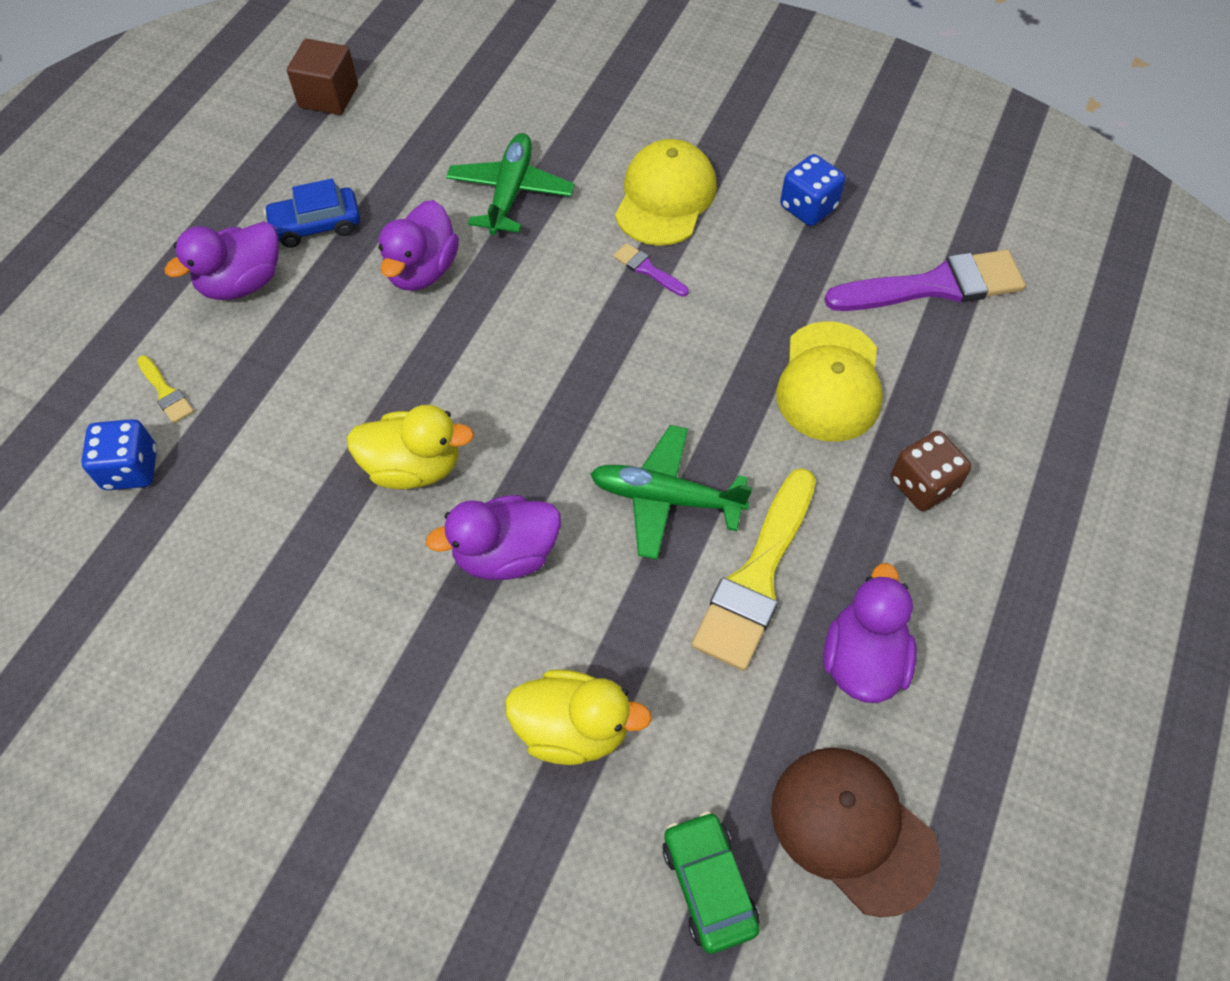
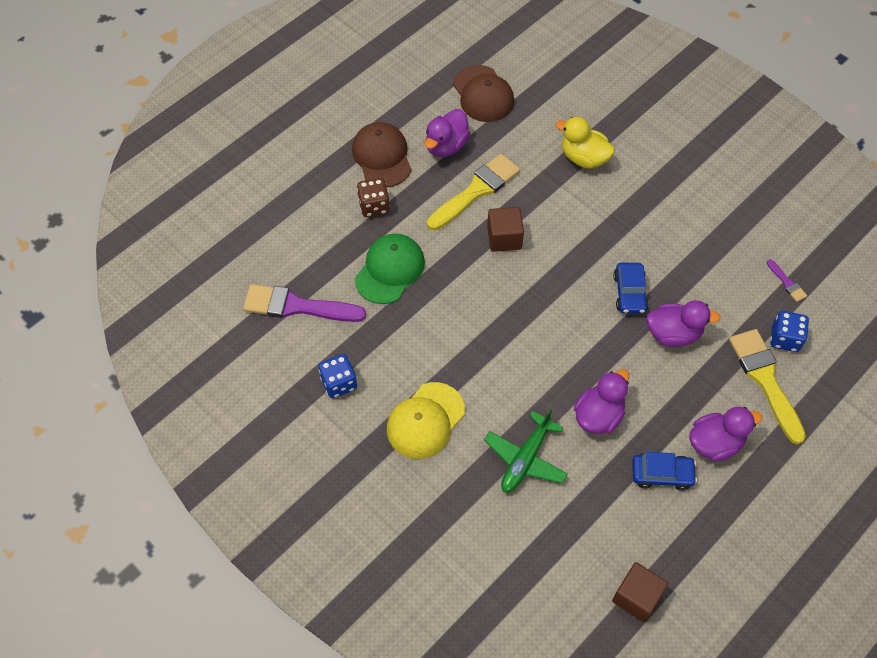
camera: 160 degrees left, 0 degrees up
(165, 392) = (765, 380): yellow brush -> yellow brush, size x2.25
(414, 467) = (629, 293): yellow duck -> blue car
(505, 554) = (593, 236): purple duck -> purple duck (673, 334)
(648, 270) = (459, 371): purple brush -> purple brush (787, 283)
(665, 498) = (504, 238): green plane -> brown cube
(708, 885) = (547, 94): green car -> none
(829, 382) = (390, 270): yellow cap -> green cap
(970, 591) = (382, 157): none -> brown cap

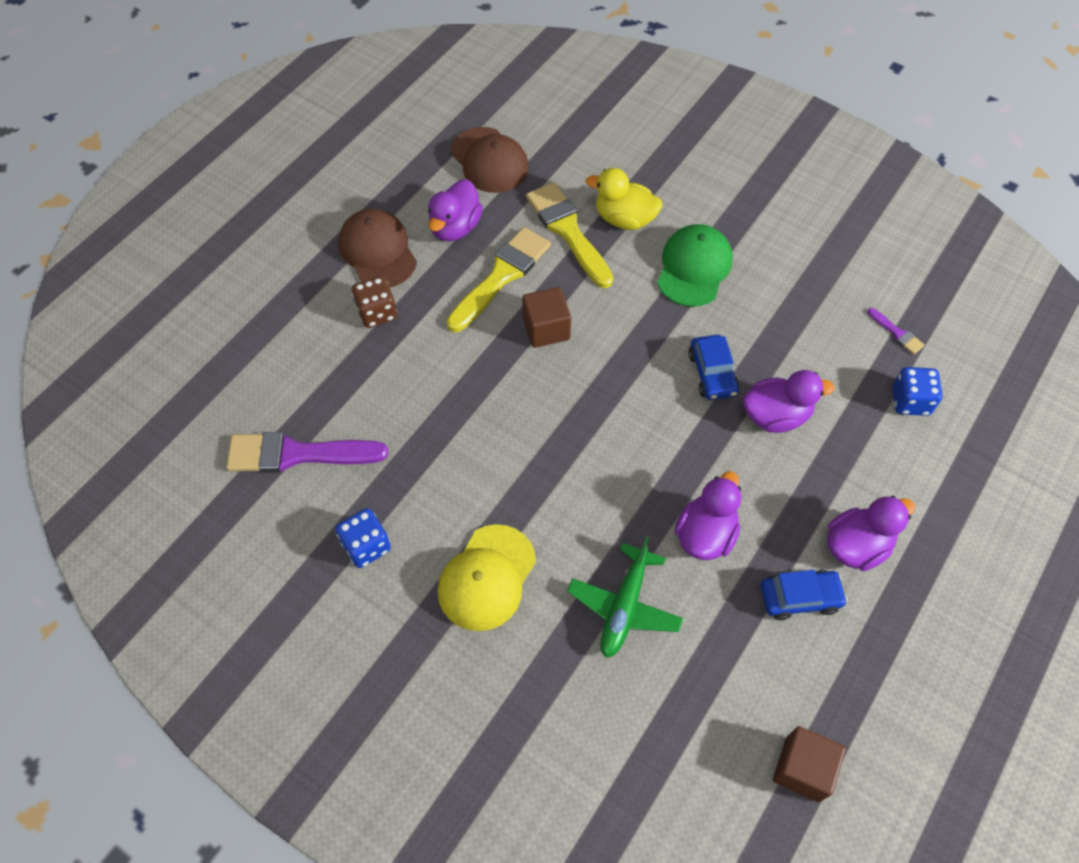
camera: 10 degrees left, 0 degrees up
(390, 270) = (409, 390): green cap -> green cap (694, 268)
(765, 380) = (899, 456): yellow brush -> yellow brush (568, 231)

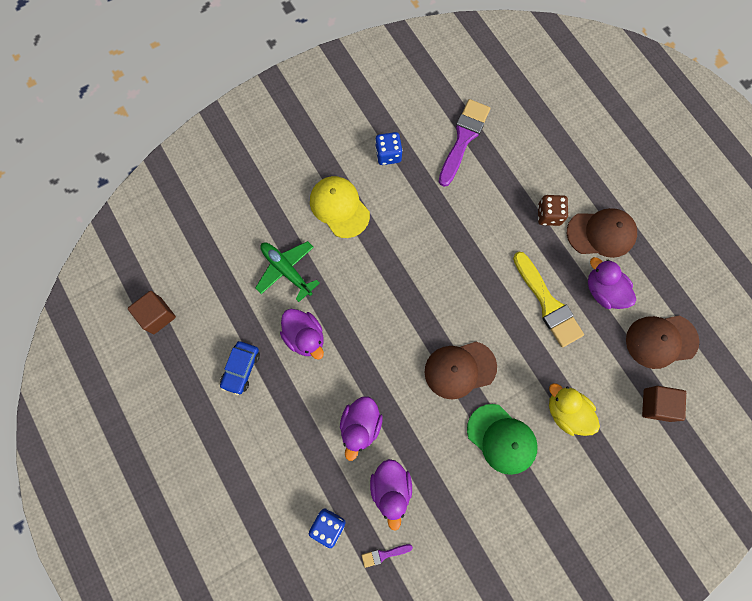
camera: 115 degrees right, 15 degrees up
(546, 329) = (492, 313): brown cube -> brown cube (656, 405)
(568, 231) = (570, 366): yellow brush -> none
(624, 219) = (566, 412): yellow duck -> yellow duck turned 90 degrees counterclockwise
(638, 337) = (460, 369): none -> brown cap
(712, 373) = (410, 403): blue car -> none
(856, 546) = (253, 422): purple duck -> purple duck (391, 488)

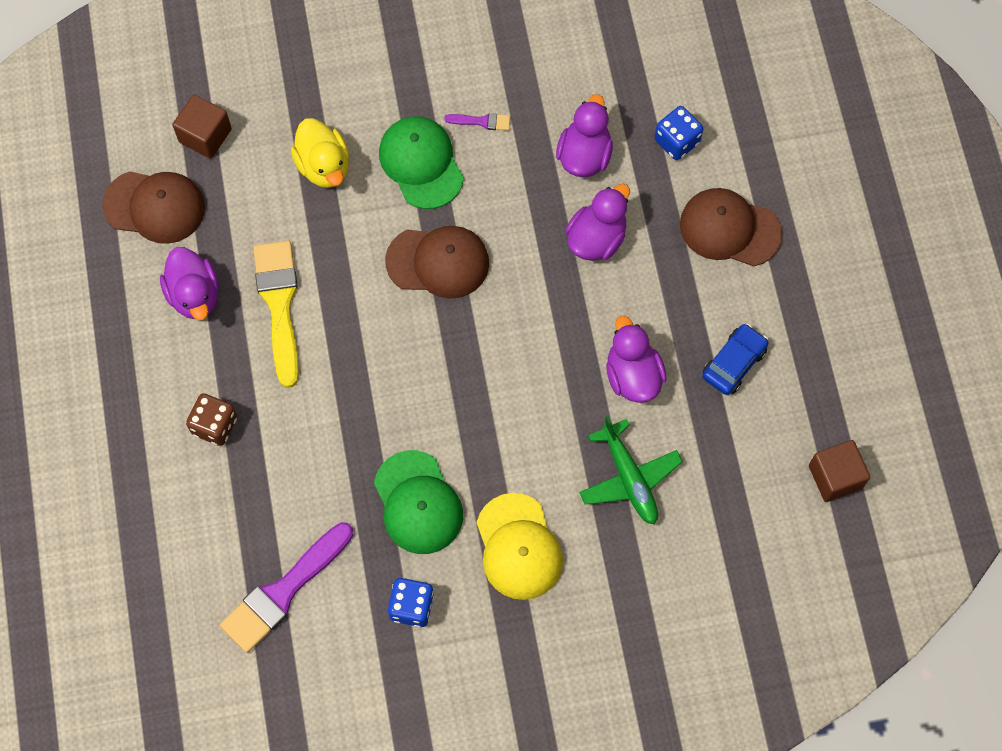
camera: 160 degrees left, 5 degrees down
(384, 554) = (619, 90): purple brush -> purple brush (481, 121)
(408, 212) = (418, 503): none -> green cap
(601, 233) = (154, 373): brown cap -> brown cap (729, 229)

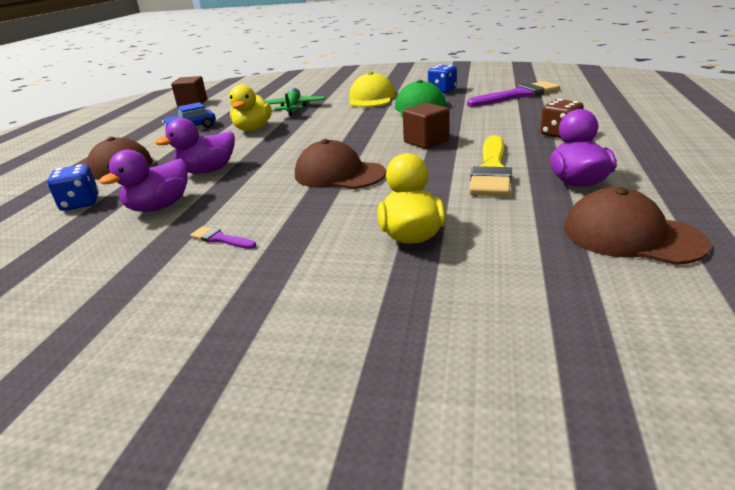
camera: 155 degrees left, 40 degrees down
(205, 135) = (560, 281): brown cube -> brown cube (426, 141)
(421, 163) = (307, 222): green cap -> none
(632, 375) = (253, 129): purple duck -> yellow duck

